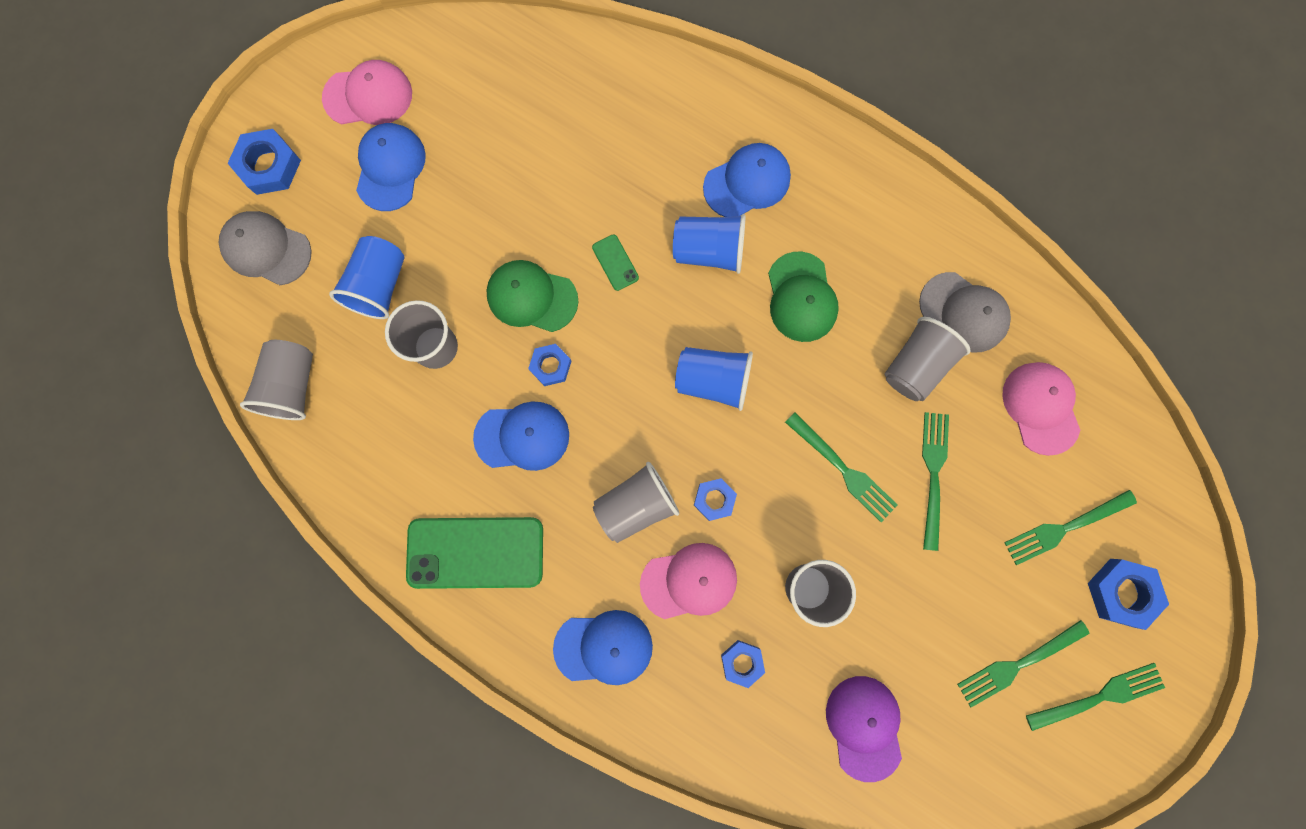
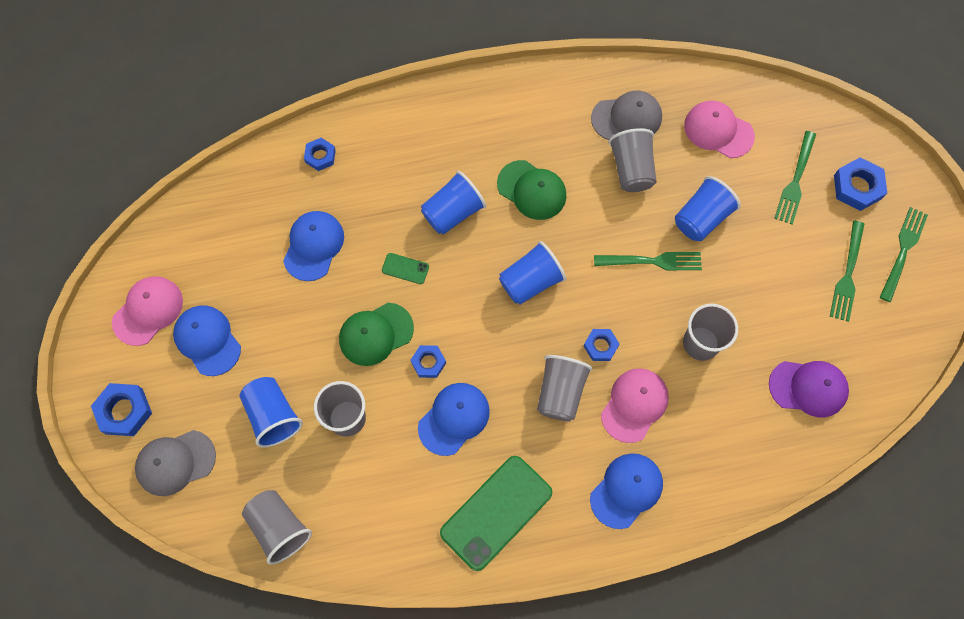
camera: 45 degrees left, 10 degrees down
(742, 662) = (709, 420): blue nut -> blue nut (320, 156)
(747, 182) = (435, 155): blue cap -> blue cap (313, 246)
(864, 727) = (808, 388): purple cap -> purple cap turned 150 degrees clockwise
(933, 474) = (701, 218): green fork -> blue cup

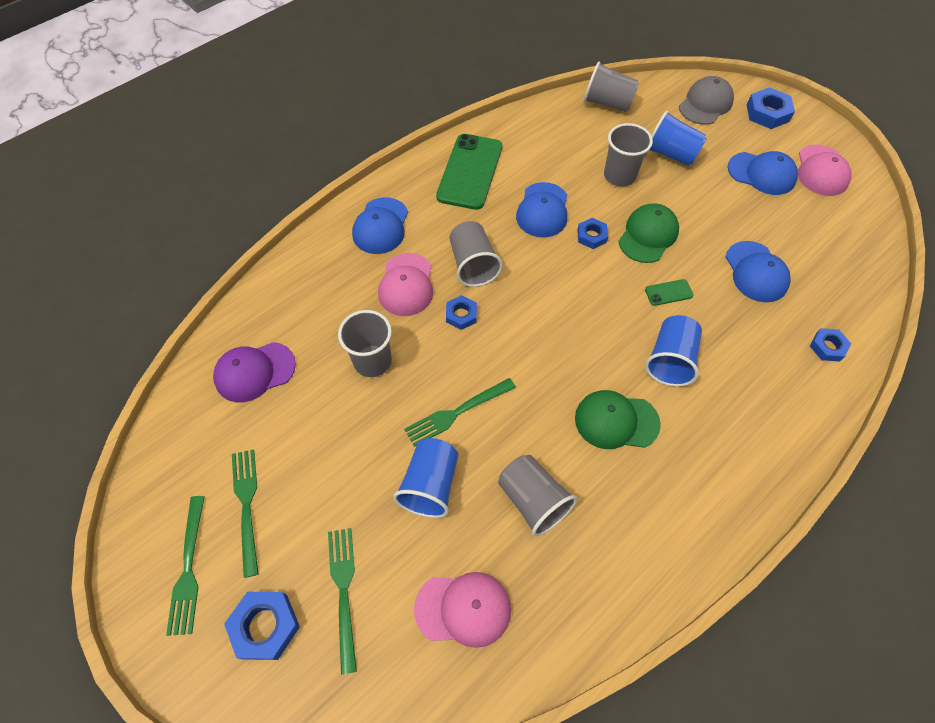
camera: 150 degrees right, 10 degrees down
(530, 281) = (556, 336): blue cup -> none
(627, 118) = (576, 563): grey cap -> none

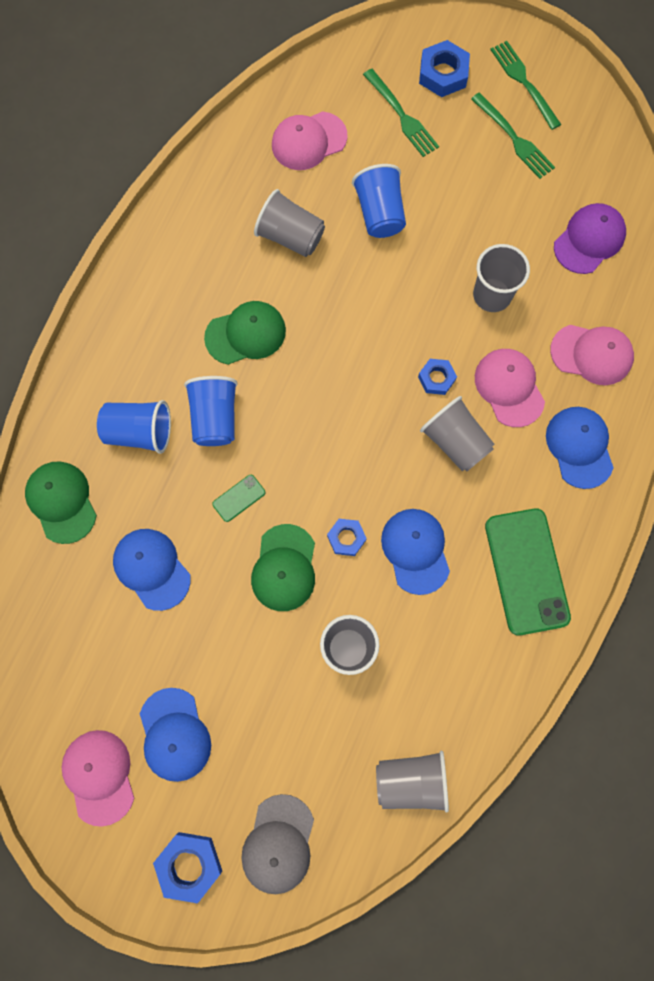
camera: 155 degrees right, 15 degrees up
(324, 282) = (592, 354): none -> pink cap
(457, 412) = (389, 281): green fork -> none
(670, 154) = (297, 717): blue cup -> blue cup (139, 432)
(761, 173) = (174, 734): blue cap -> blue cap turned 105 degrees counterclockwise
(827, 347) = (61, 502): blue nut -> green cap

